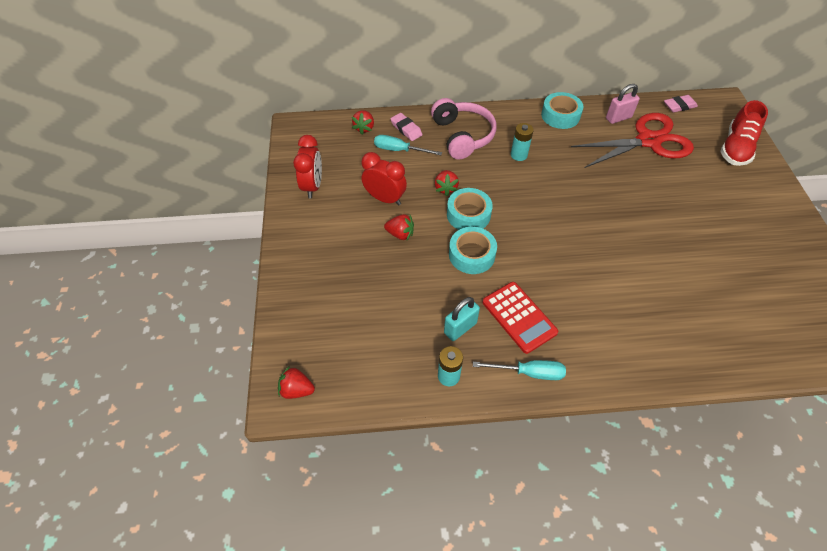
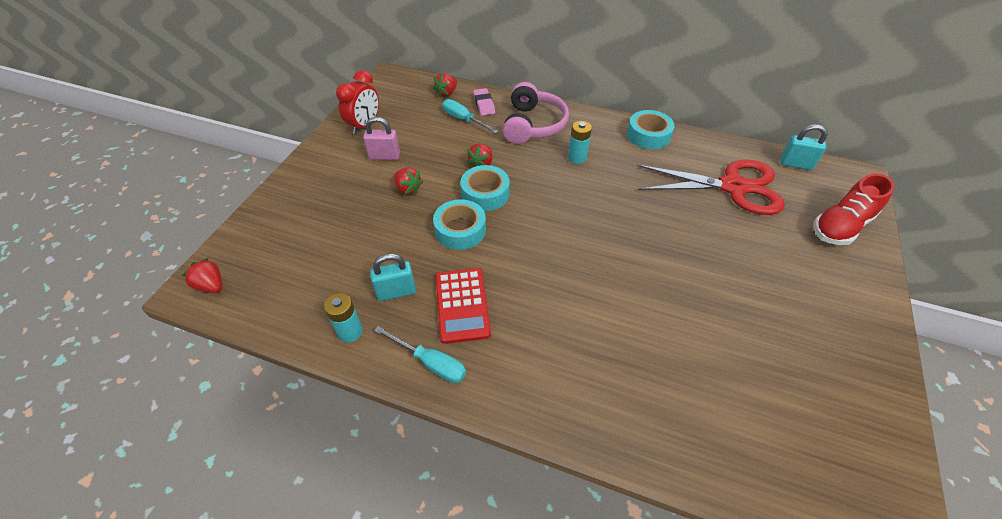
camera: 25 degrees right, 5 degrees down
(385, 199) = (418, 155): red clock -> none
(618, 118) = (713, 155): pink padlock -> pink padlock (384, 156)
(679, 106) = (795, 164): pink eraser -> turquoise padlock

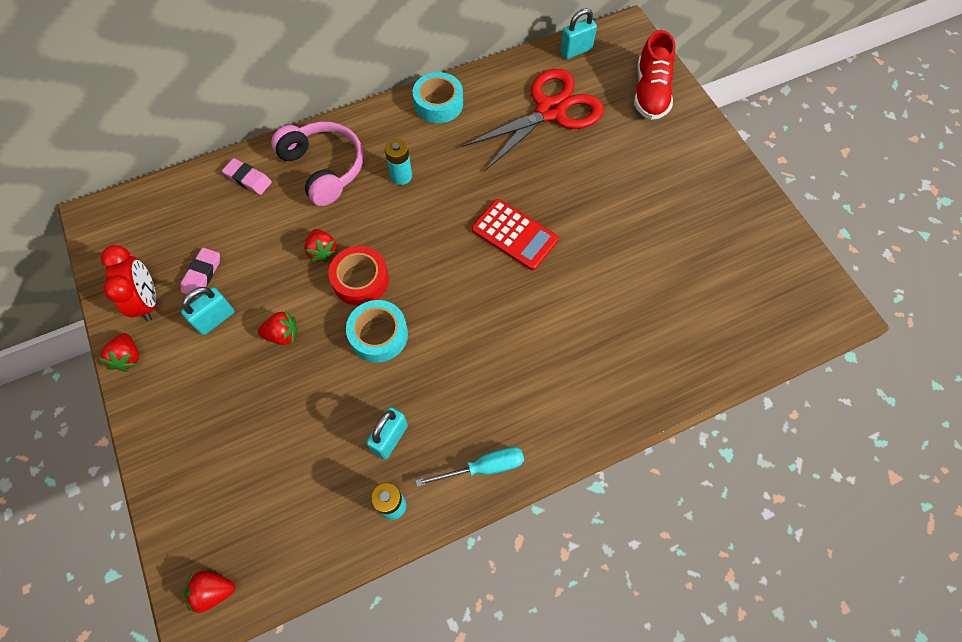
camera: 45 degrees left, 15 degrees up
(384, 156) = (215, 319): pink padlock -> turquoise padlock
(405, 132) = (202, 274): none -> pink eraser
(446, 93) = (192, 193): red strawberry -> red strawberry (128, 357)
(462, 305) = (455, 400): red calculator -> red calculator (514, 235)
(463, 120) = (248, 213): turquoise screwdriver -> none
(485, 194) = (360, 280): turquoise tape -> red tape

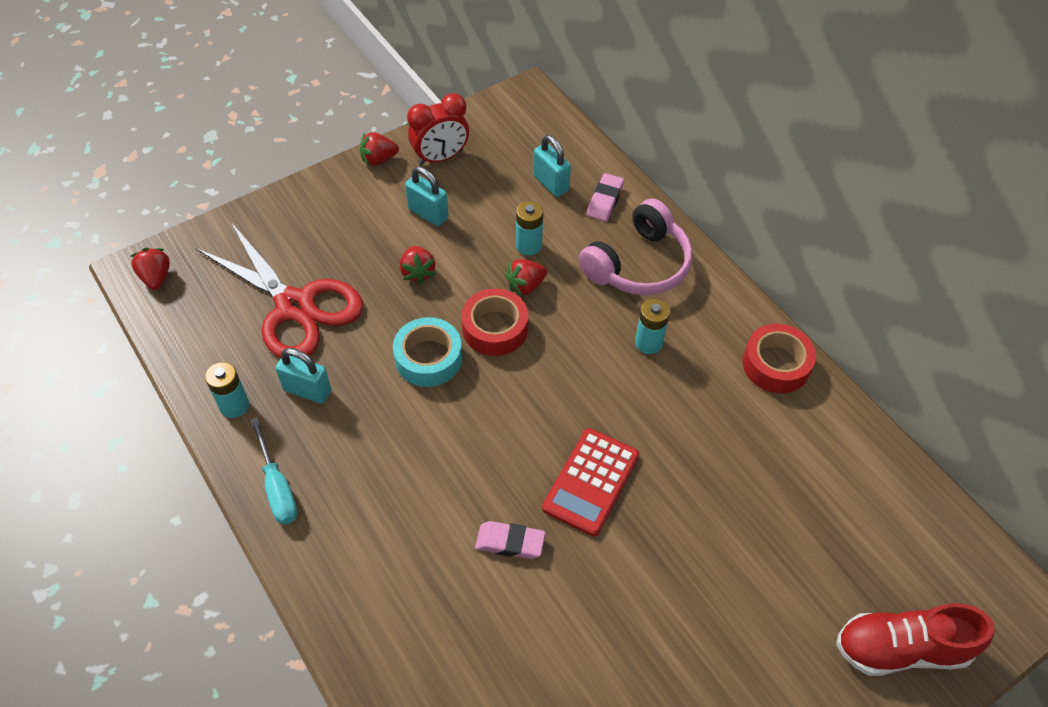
camera: 80 degrees right, 10 degrees down
(202, 274) = (477, 191): pink eraser -> pink eraser (510, 542)
(280, 243) = (529, 246): none -> turquoise battery
(438, 103) = (776, 364): turquoise tape -> red tape
(550, 111) = (812, 504): red scissors -> red scissors (295, 306)
(576, 51) = (943, 528): turquoise padlock -> turquoise padlock (551, 183)

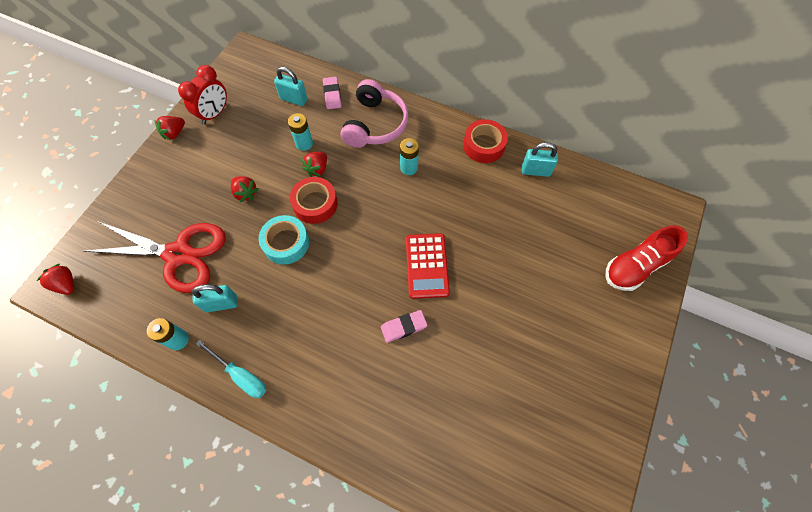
camera: 30 degrees left, 10 degrees up
(428, 214) = (229, 153): turquoise padlock -> turquoise padlock (535, 171)

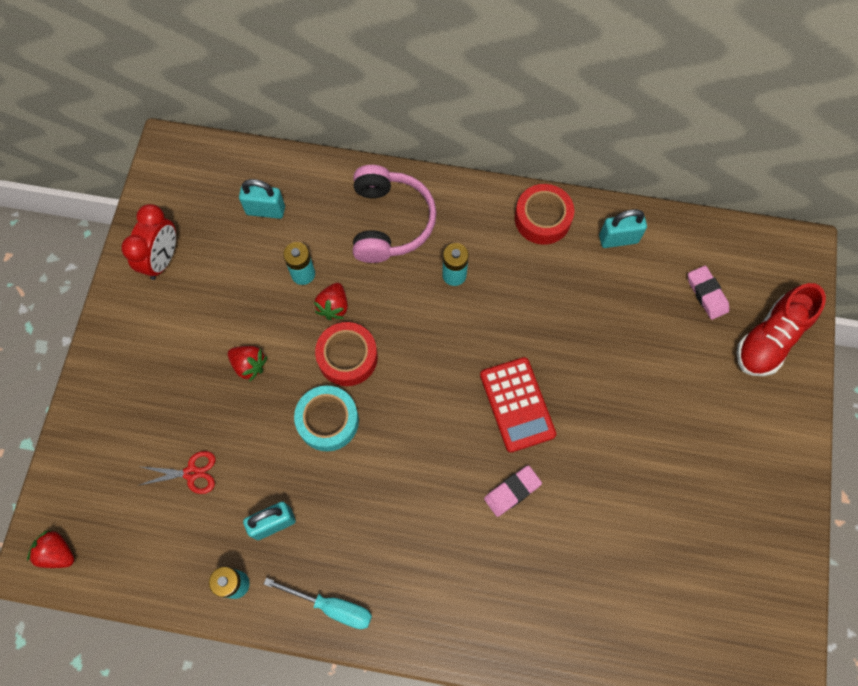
camera: 15 degrees left, 5 degrees up
(174, 133) = (117, 302): red strawberry -> none
(178, 254) = (191, 473): red scissors -> red scissors, size x0.42
(332, 95) = (317, 191): pink eraser -> pink eraser (706, 294)

